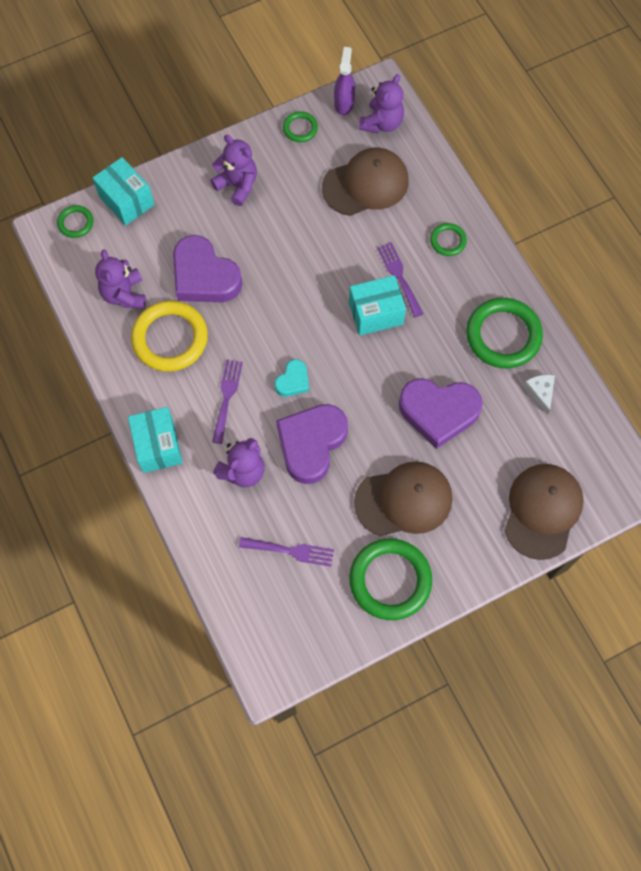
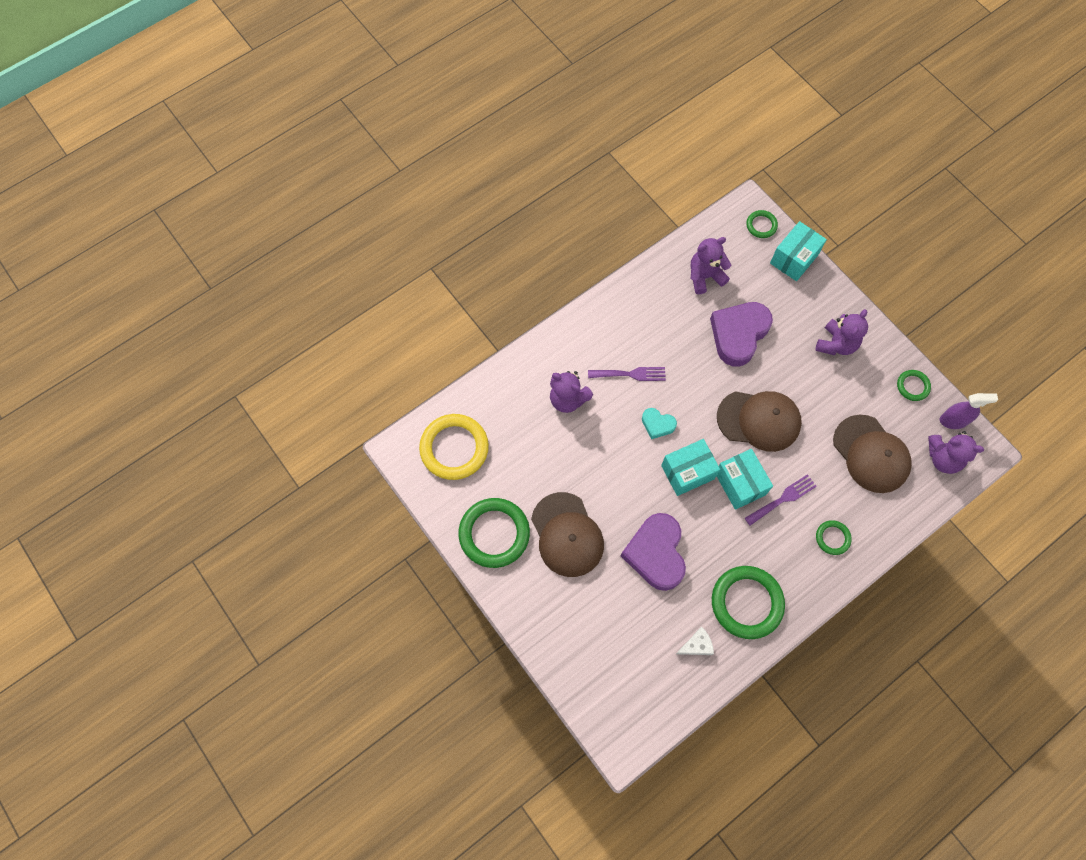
camera: 80 degrees right, 0 degrees up
(158, 446) = (576, 330): turquoise box -> turquoise box (687, 472)
(170, 338) = (673, 319): yellow ring -> yellow ring (454, 448)
(291, 551) = (506, 449): purple fork -> none
(311, 444) = (603, 449): purple heart -> none
(542, 511) = (580, 659): brown cap -> brown cap (759, 420)

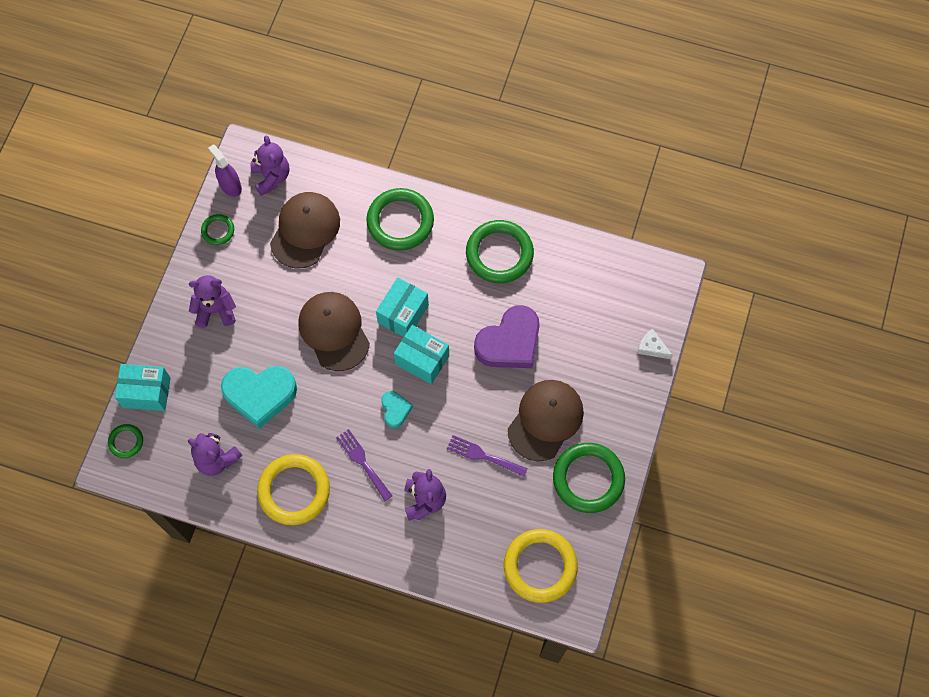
camera: 125 degrees left, 0 degrees up
(642, 313) = (294, 491): none -> yellow ring
(696, 645) = (559, 270): white cheese -> white cheese (651, 347)
(738, 334) = (260, 395): purple heart -> turquoise heart
(783, 499) = (392, 274): purple fork -> purple fork (483, 455)
(832, 538) = (400, 221): green ring -> green ring, size x2.02

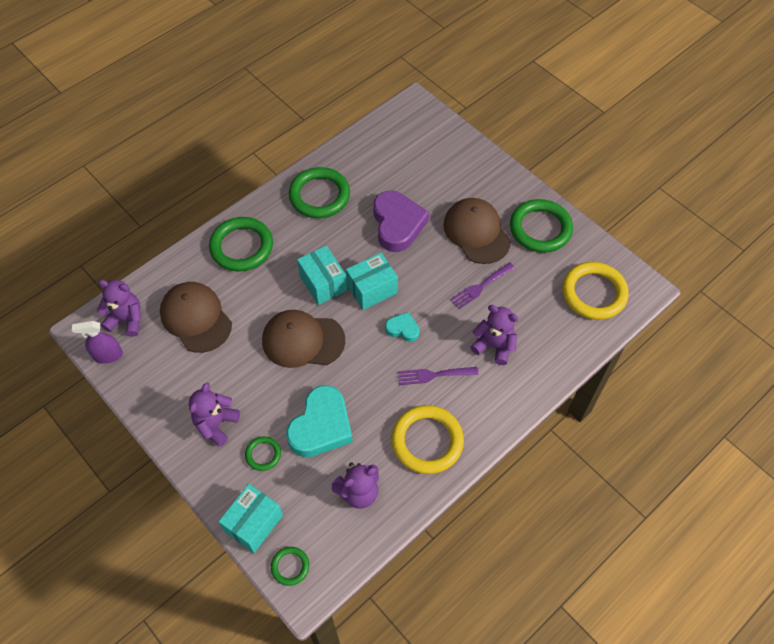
camera: 60 degrees left, 10 degrees down
(218, 230) = (142, 386): green ring -> green ring (263, 454)
(651, 347) = (461, 142): white cheese -> none

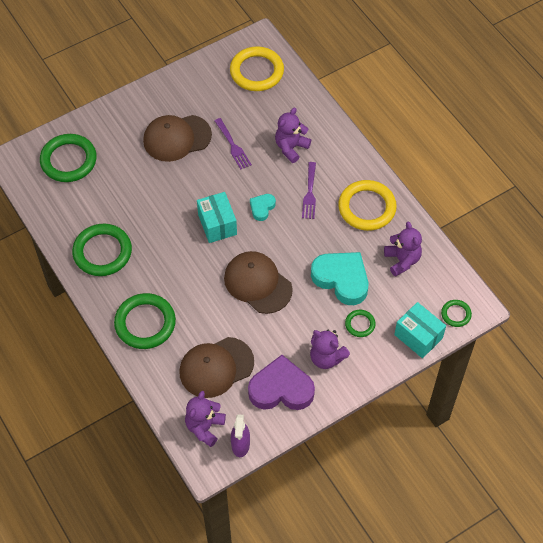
camera: 80 degrees left, 0 degrees up
(303, 340) = (257, 283): brown cap -> brown cap turned 120 degrees clockwise
(323, 283) = (202, 261): turquoise box -> none
(397, 224) = (152, 195): purple heart -> purple heart (281, 389)
(540, 228) = (184, 92): green ring -> green ring (68, 160)

